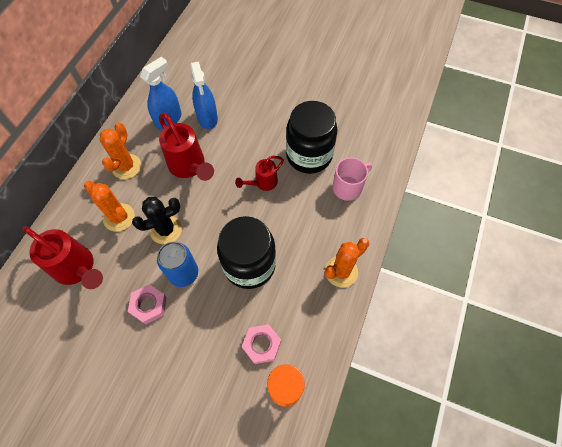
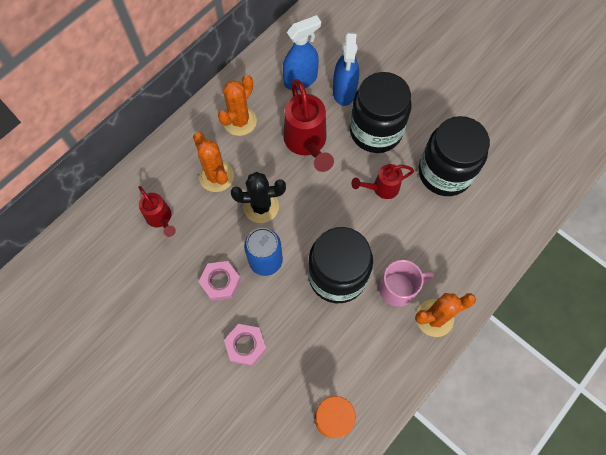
camera: 20 degrees right, 5 degrees up
(78, 269) = (160, 219): red watering can -> red watering can, size x0.59
(243, 140) = (375, 131): none -> black jar
(261, 345) = (323, 365): pink nut -> pink nut (246, 345)
(348, 187) = (476, 225): pink mug -> pink mug (398, 288)

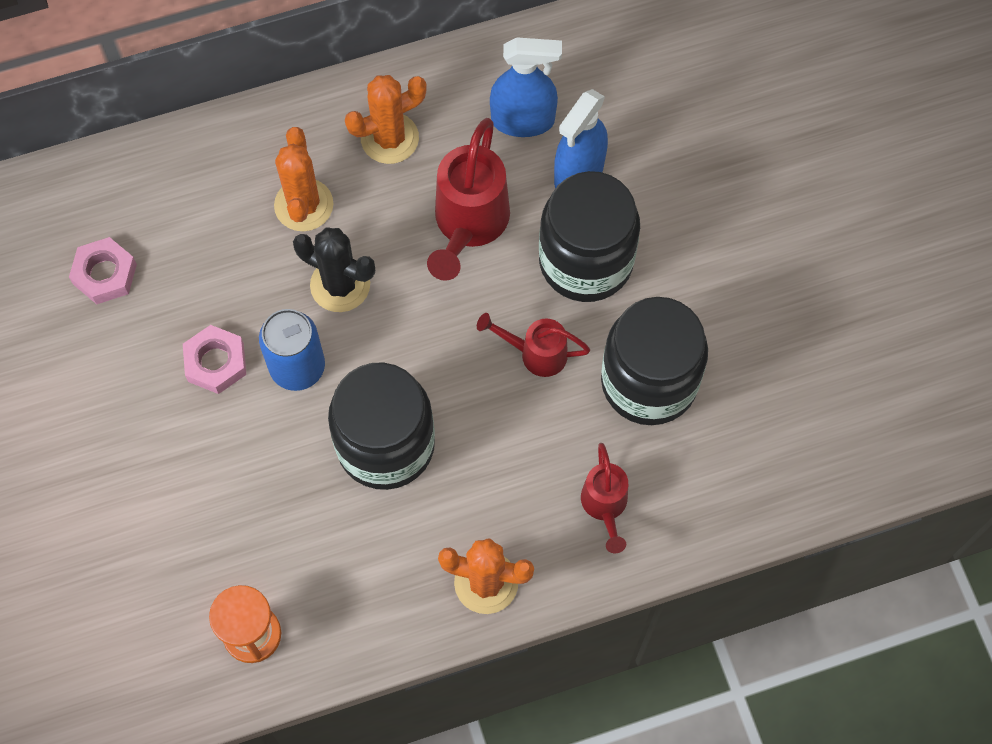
camera: 30 degrees right, 0 degrees up
(160, 219) = (187, 226): red watering can -> red watering can (605, 507)
(246, 345) = (196, 470): pink nut -> pink nut (105, 274)
(398, 288) = (462, 512): pink mug -> none

